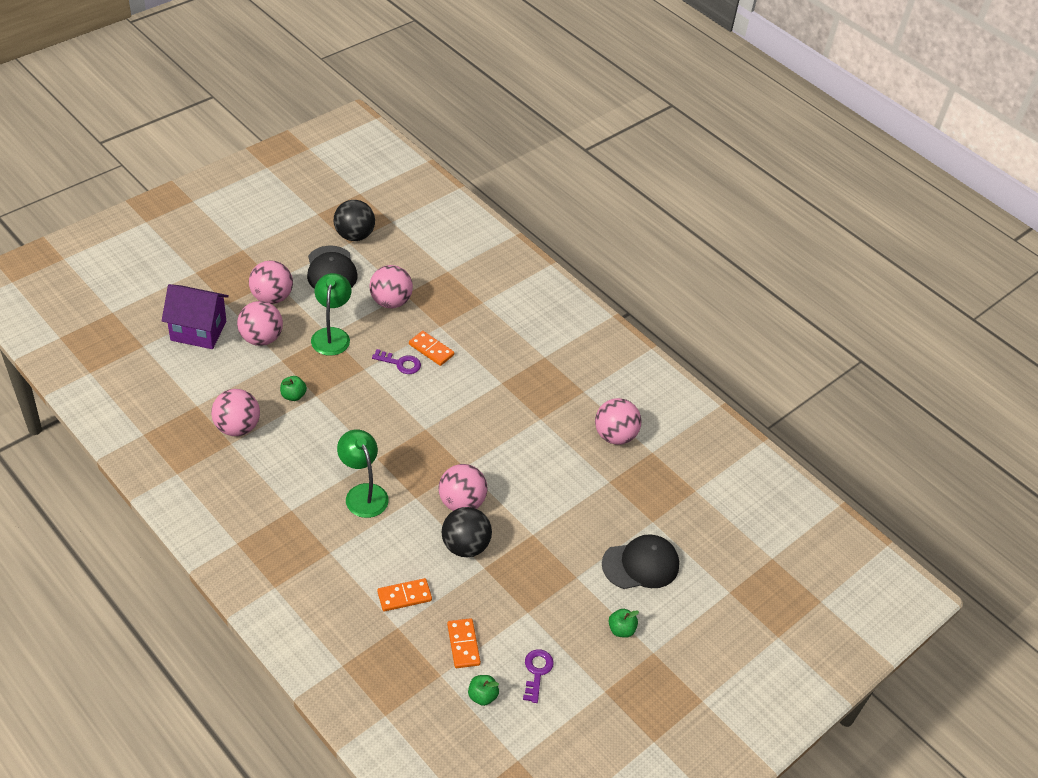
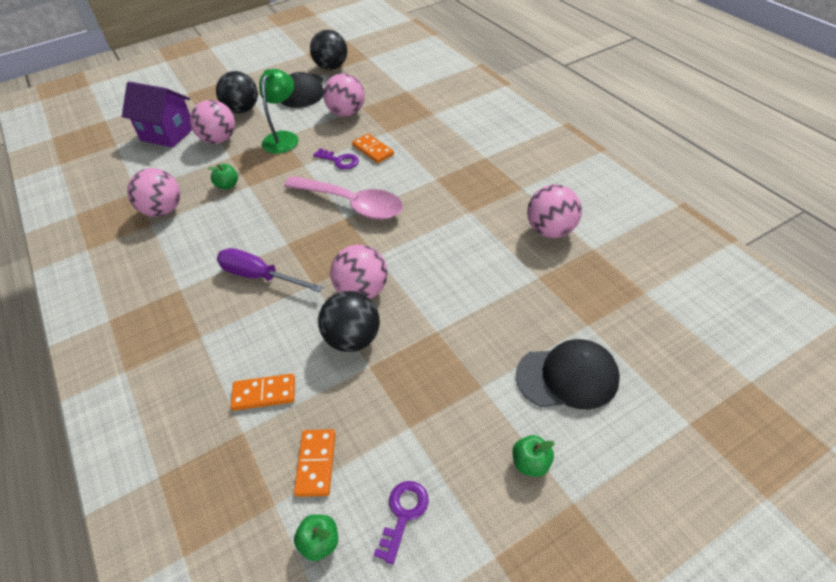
camera: 20 degrees right, 0 degrees up
(272, 297) = (242, 110): pink ball -> black ball
(363, 493) = (259, 276): green lamp -> purple screwdriver
(427, 414) = (352, 204): none -> pink spoon

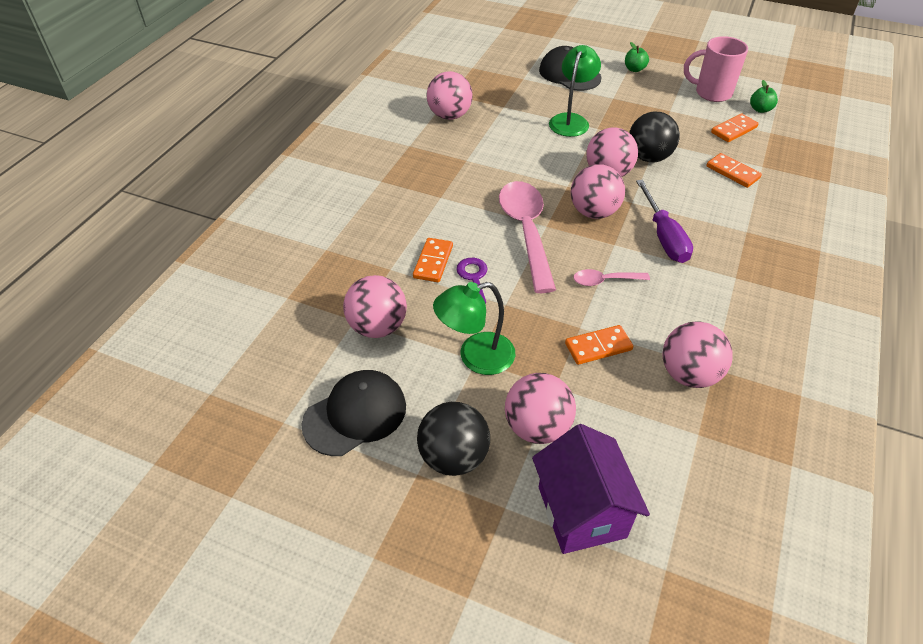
camera: 130 degrees left, 0 degrees up
(227, 185) = (598, 347): green apple -> orange domino
(265, 217) = (604, 280): none -> pink spoon
(329, 252) = (593, 212): none -> pink ball
(331, 67) = (263, 423): black ball -> none
(403, 514) = (711, 93): purple key -> pink mug
(468, 317) = (571, 120): none -> green lamp

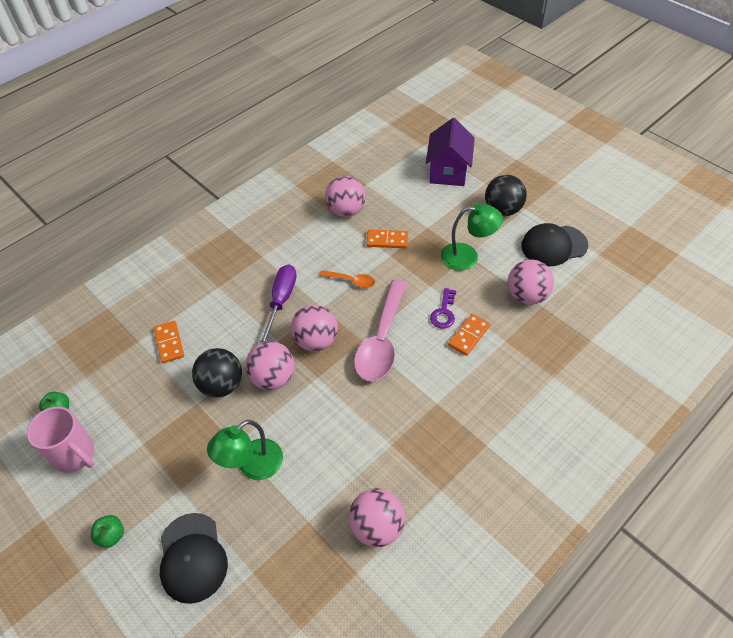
camera: 155 degrees left, 5 degrees up
(537, 427) = (450, 210): pink ball -> none
(604, 280) = (351, 281): pink spoon -> orange spoon
(734, 130) = (114, 392): orange domino -> none

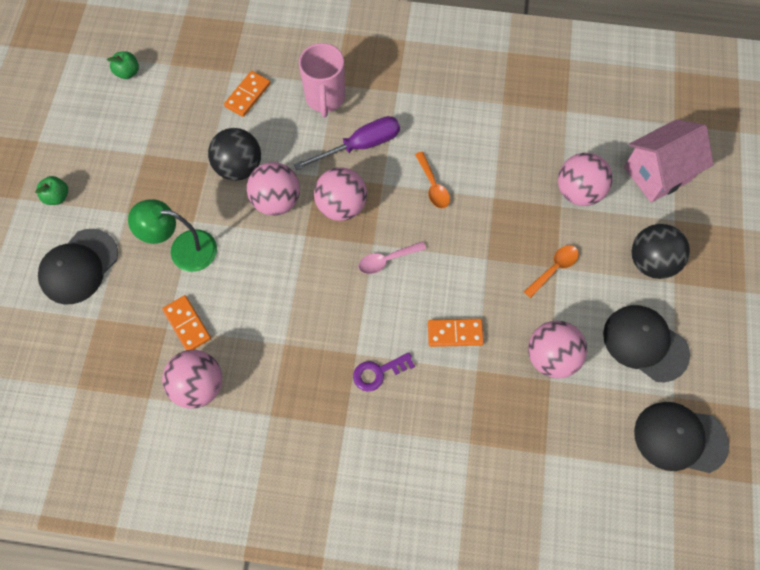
camera: 50 degrees right, 15 degrees up
(75, 455) = (101, 116): pink mug -> pink mug (325, 98)
(346, 211) = (515, 119): pink ball -> pink ball (578, 192)
(381, 340) = (387, 260): pink spoon -> pink spoon, size x0.47
(387, 240) = (510, 181): orange domino -> orange domino (187, 324)
(444, 312) = (464, 292): purple key -> purple key (378, 372)
(448, 172) = (657, 174): purple house -> pink house
(467, 257) = (554, 269): green lamp -> orange spoon
(627, 268) = (680, 438): none -> black cap

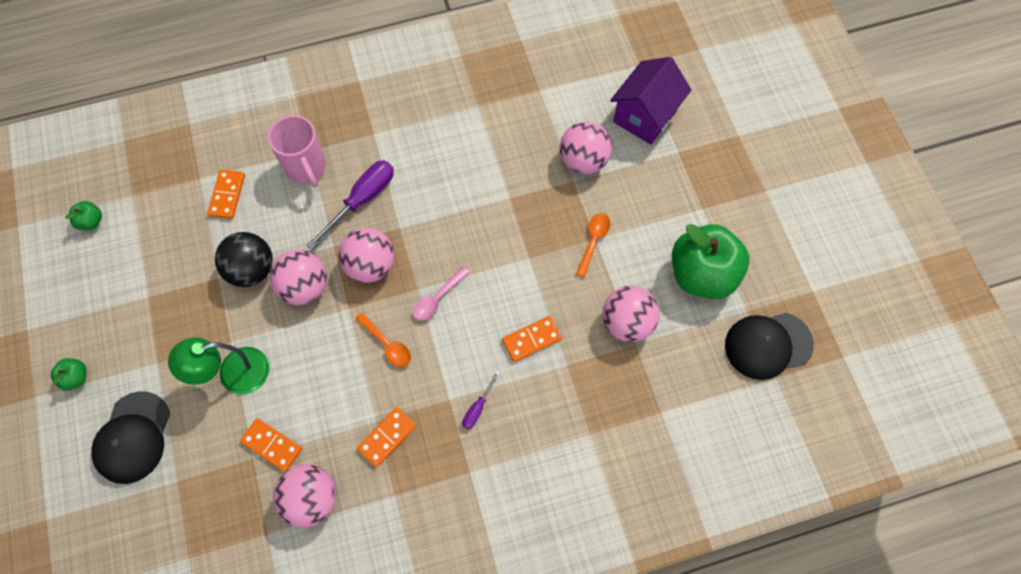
camera: 25 degrees left, 0 degrees up
(287, 362) = (387, 437): none -> orange domino
(378, 372) = (478, 407): purple key -> purple screwdriver
(433, 186) = (448, 210): orange spoon -> orange spoon (387, 344)
(645, 343) = (702, 274): black cap -> green apple
(651, 262) = (674, 198): black ball -> none
(657, 174) = (645, 116): pink house -> purple house

